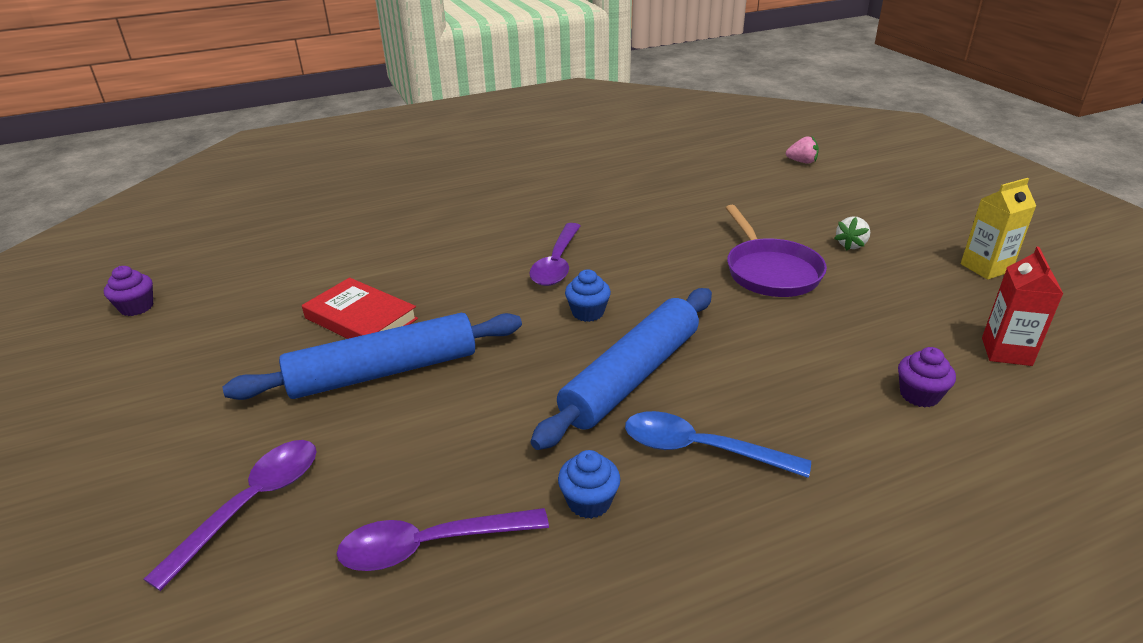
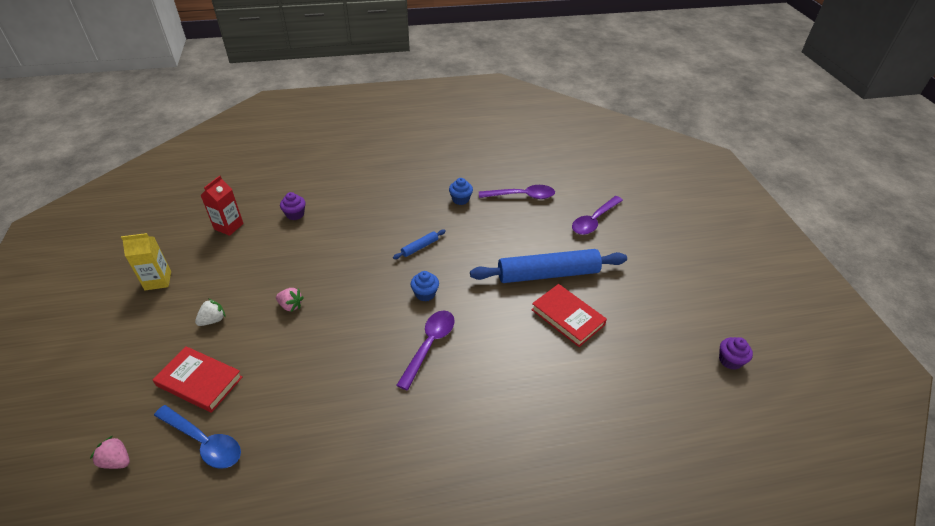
camera: 170 degrees left, 10 degrees up
(631, 376) = (420, 247): blue rolling pin -> blue rolling pin, size x0.42
(701, 449) = (407, 209): blue spoon -> blue spoon (204, 442)
(770, 271) = (291, 306): purple pan -> pink strawberry
(796, 204) = (200, 381): none -> red book

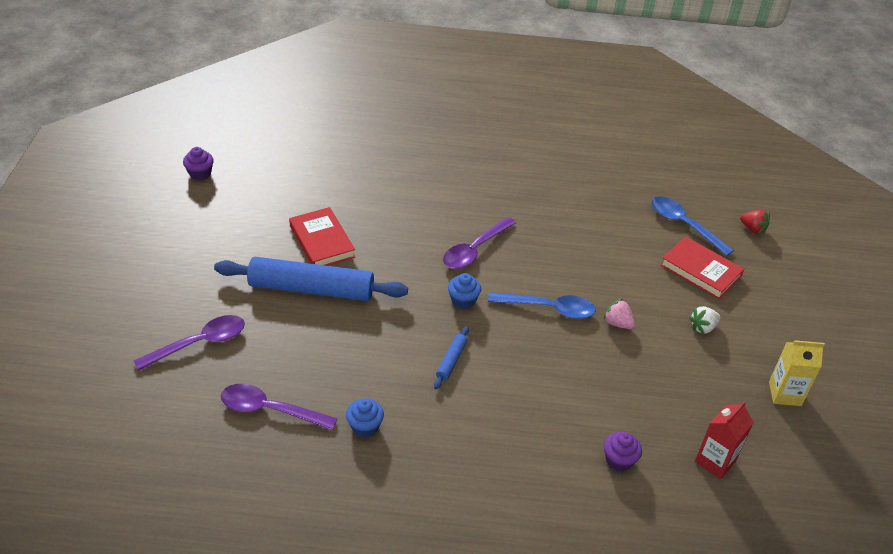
camera: 165 degrees left, 0 degrees up
(117, 461) = (752, 229): pink strawberry -> red strawberry
(352, 304) = (548, 308): none -> blue spoon
(420, 247) = (451, 361): blue rolling pin -> blue rolling pin turned 45 degrees counterclockwise

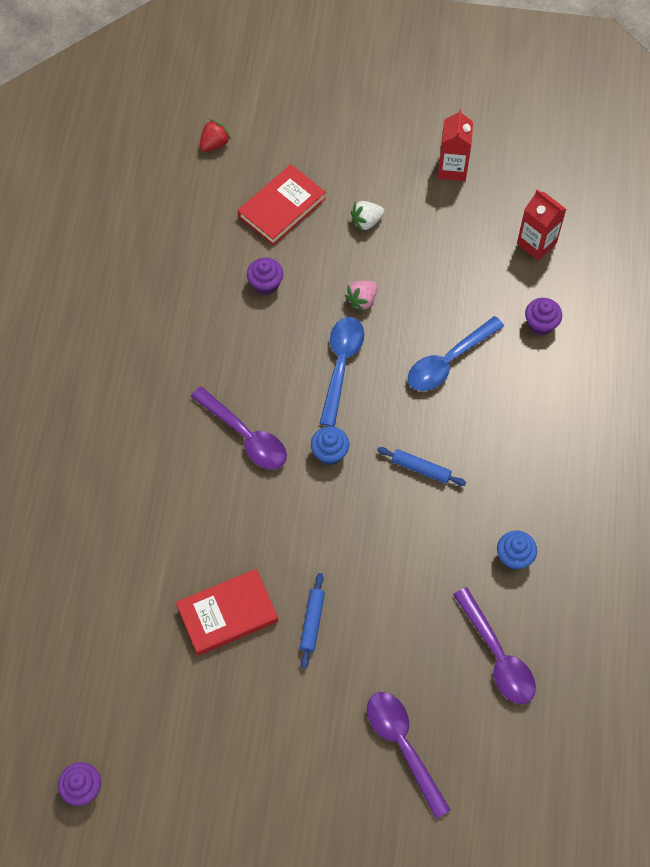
camera: 85 degrees left, 20 degrees up
(270, 410) = (497, 655): purple spoon -> purple spoon turned 45 degrees counterclockwise
(311, 289) = (312, 622): blue rolling pin -> blue rolling pin, size x0.42
(620, 261) = (265, 284): none -> purple cupcake
(684, 225) = (206, 210): blue spoon -> blue spoon (449, 361)
(703, 327) = (366, 221): white strawberry -> white strawberry turned 90 degrees clockwise
(785, 393) = (452, 168): yellow carton -> red carton

